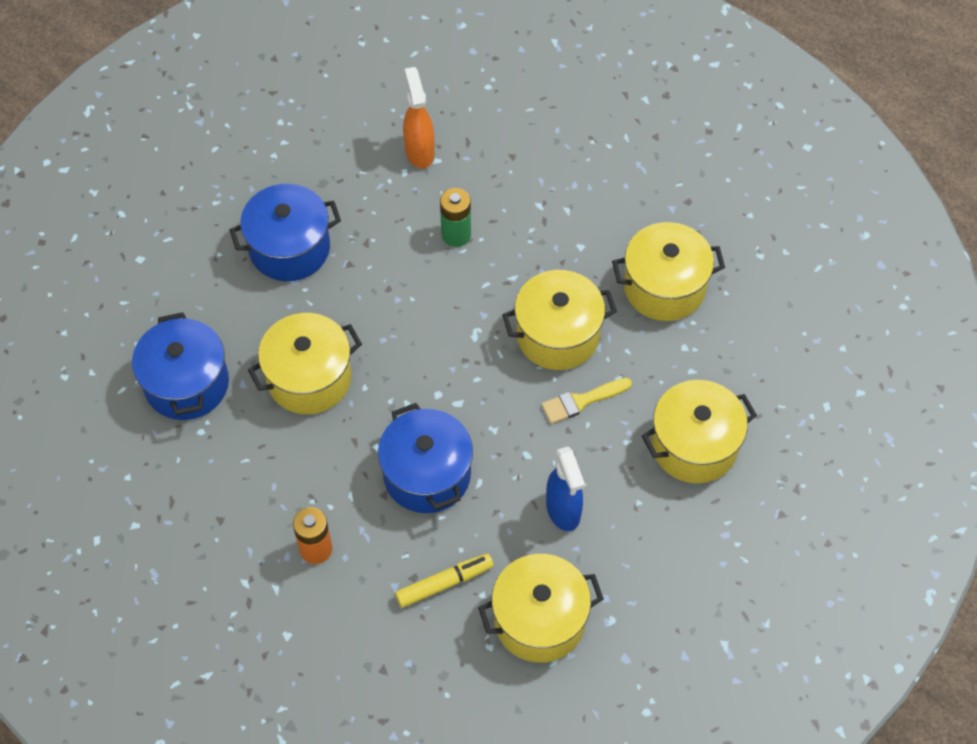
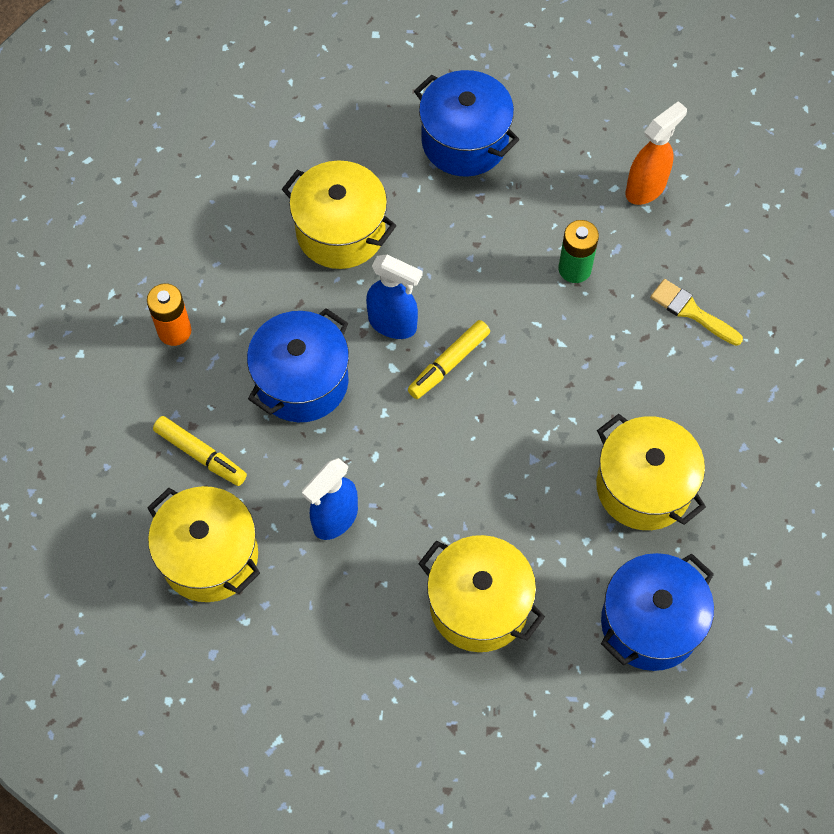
camera: 60 degrees right, 5 degrees up
(186, 384) = (274, 140): blue pot -> blue pot (650, 623)
(419, 383) = (393, 324): none -> blue spray bottle
(480, 362) = (448, 363): none -> yellow marker
(557, 335) = (523, 416): yellow pot -> none
(581, 401) = (463, 475): yellow brush -> yellow brush (691, 312)

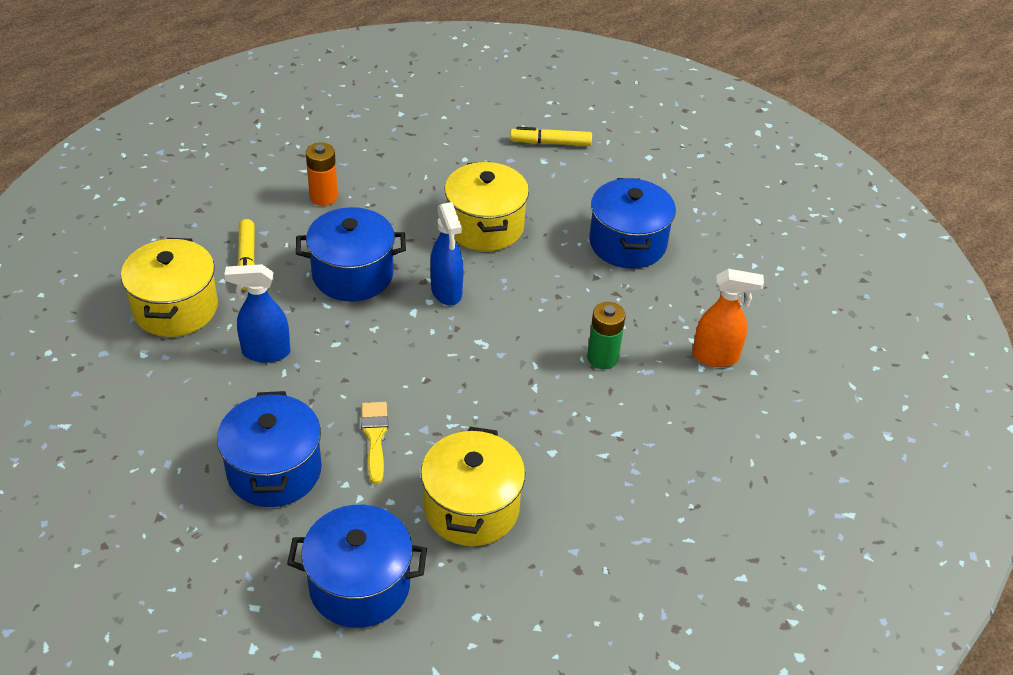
camera: 45 degrees right, 20 degrees down
(448, 363) = (449, 337): yellow marker -> yellow marker (550, 143)
(479, 605) = (274, 470): yellow pot -> blue pot
(691, 312) = (649, 445): yellow brush -> yellow brush (375, 437)

